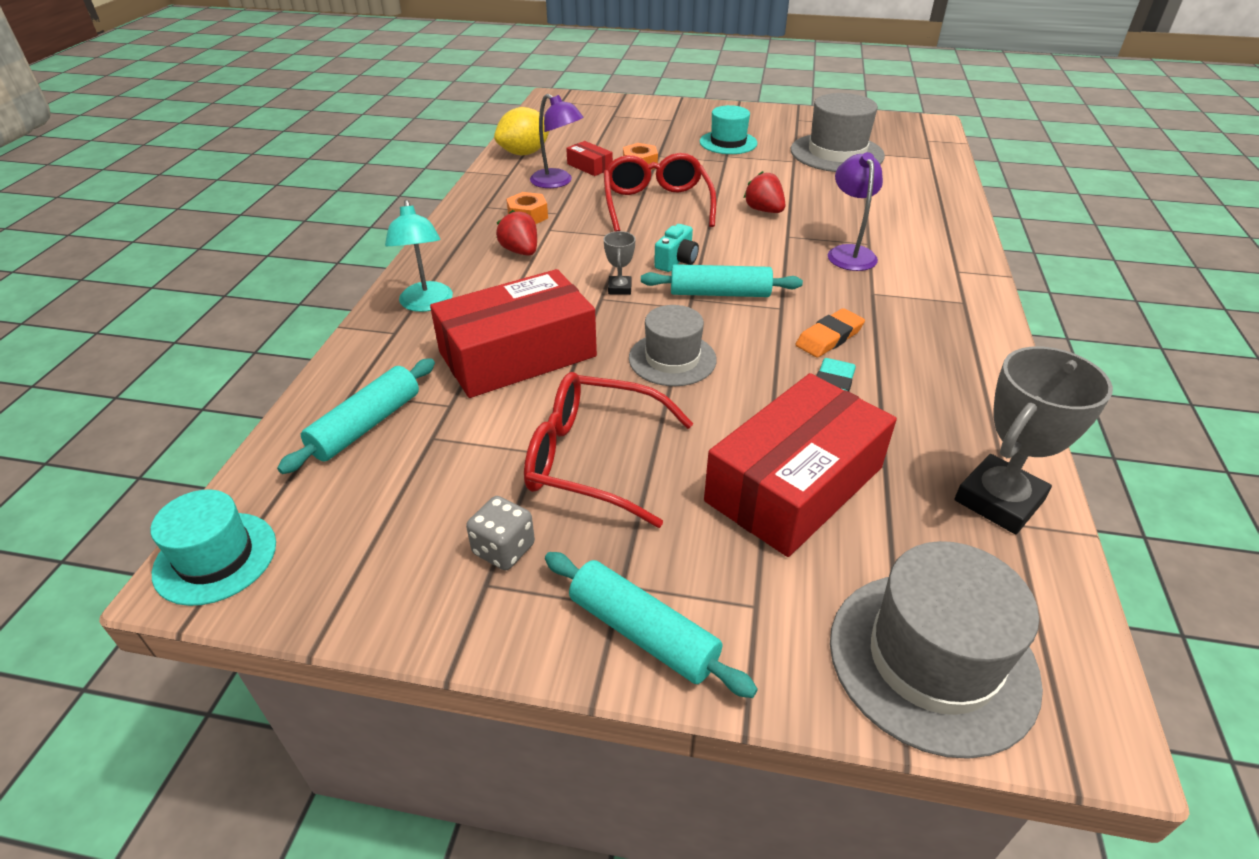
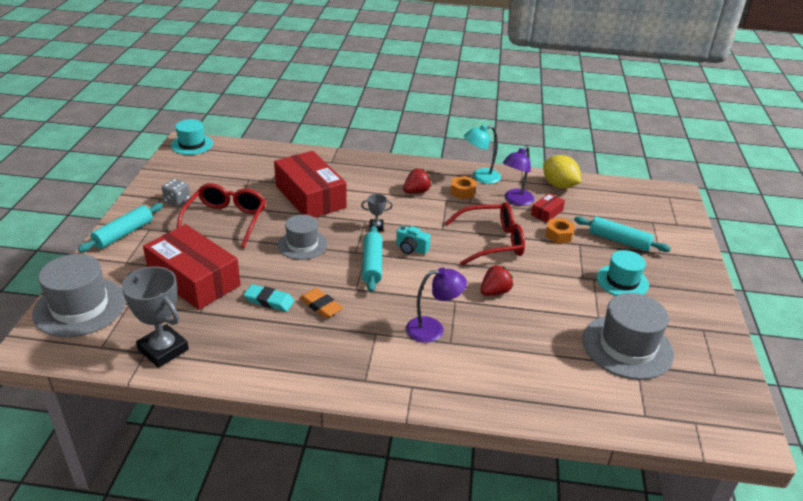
camera: 85 degrees right, 5 degrees down
(366, 425) = (260, 163): turquoise rolling pin -> turquoise rolling pin (619, 241)
(426, 304) = (357, 167): turquoise lamp -> turquoise lamp (480, 177)

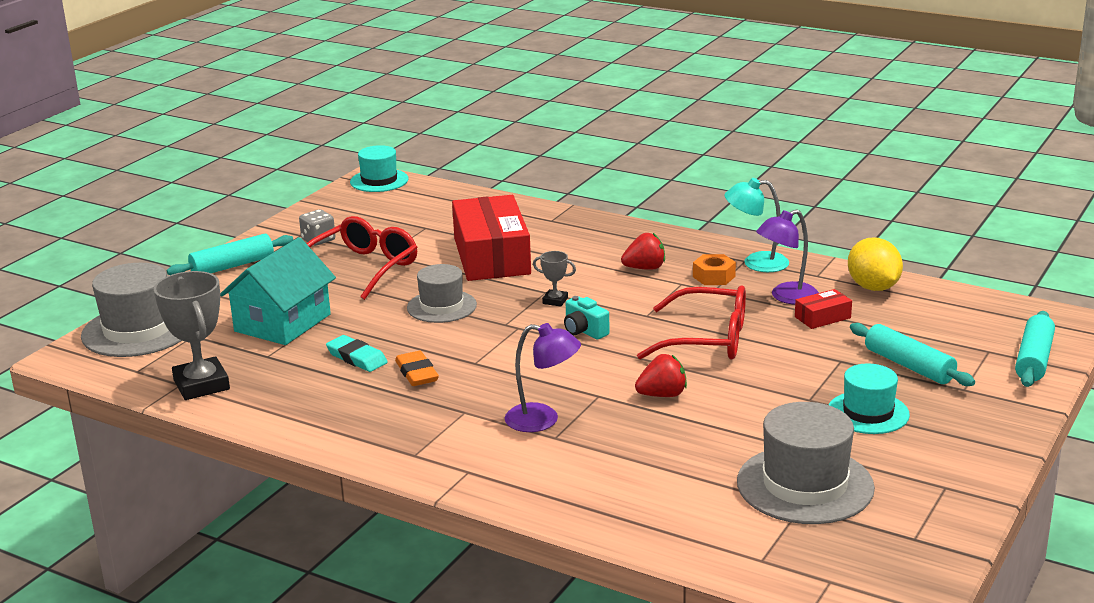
camera: 25 degrees right, 10 degrees down
(194, 279) = (283, 323): red box -> turquoise house
(372, 264) = (516, 340): turquoise rolling pin -> turquoise rolling pin (1033, 359)
(559, 235) = (817, 346): orange nut -> none

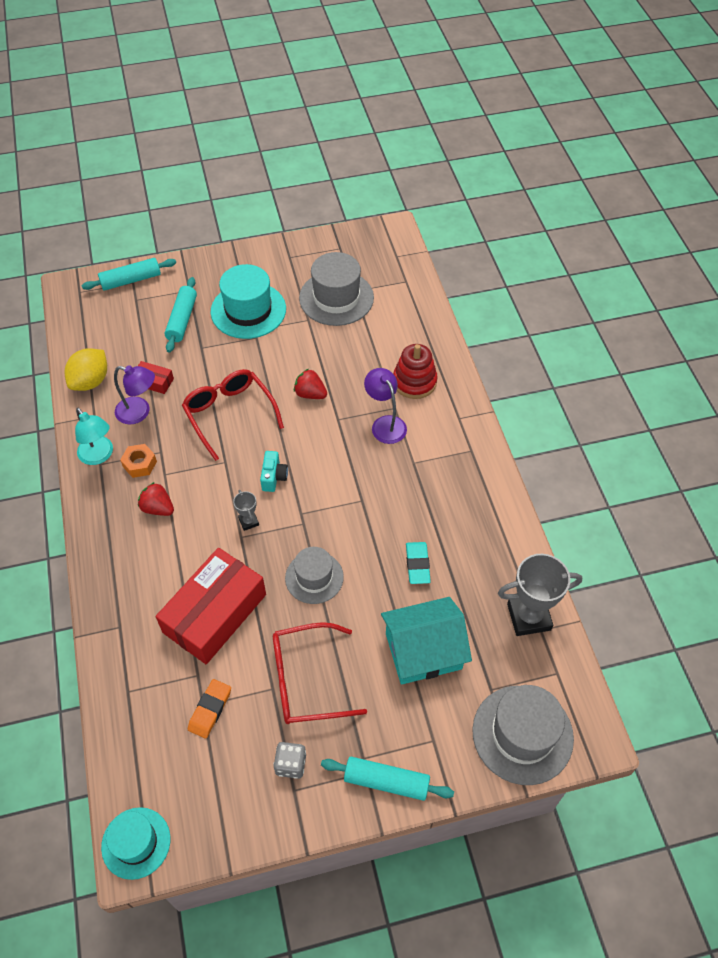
camera: 135 degrees left, 30 degrees up
(201, 385) = (529, 617): grey trophy -> grey trophy turned 60 degrees clockwise
(417, 373) = (401, 518): orange eraser -> orange eraser (210, 710)
(570, 470) = (414, 382): none -> red stacking toy
(868, 413) = (248, 310): turquoise hat -> turquoise hat, size x1.56

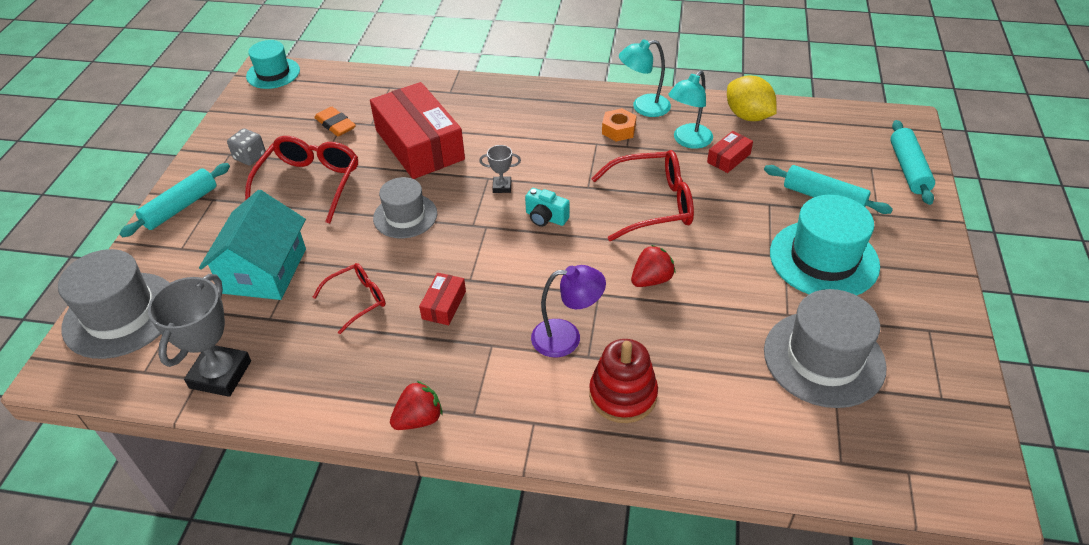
camera: 115 degrees right, 10 degrees down
(139, 412) = (688, 141): purple lamp -> turquoise lamp
(158, 508) = (557, 132): red strawberry -> red strawberry (419, 419)
(393, 506) = (444, 305): none -> red box
(417, 564) = (358, 300): turquoise eraser -> red glasses

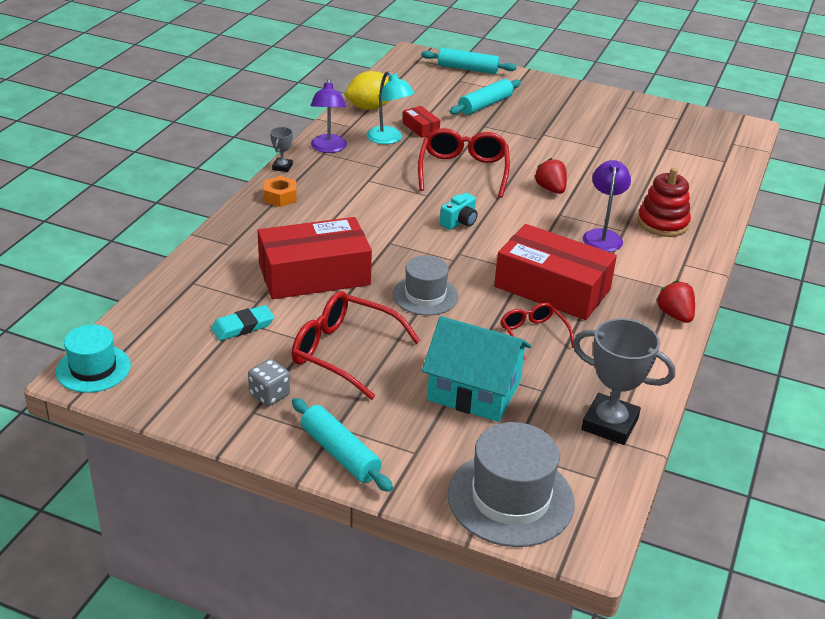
camera: 80 degrees left, 10 degrees down
(335, 124) = (243, 326): orange eraser -> turquoise eraser
(444, 305) = (552, 288): red box -> red box, size x2.34
(502, 187) = (406, 237): grey trophy -> grey trophy (282, 167)
(618, 130) = (355, 166): orange nut -> orange nut (280, 197)
(643, 107) = (328, 148): turquoise lamp -> purple lamp
(824, 259) = (550, 121): turquoise hat -> none
(824, 358) = (642, 145): grey hat -> none

